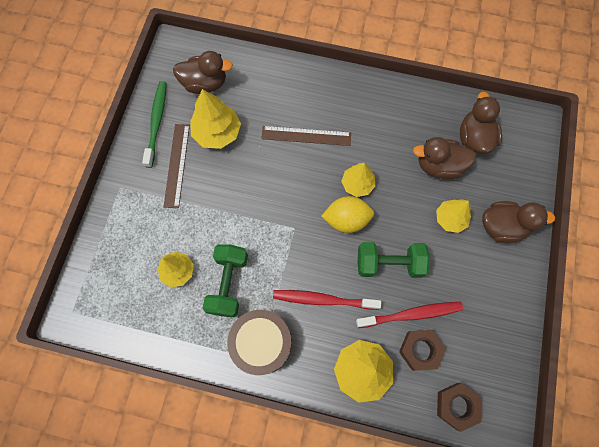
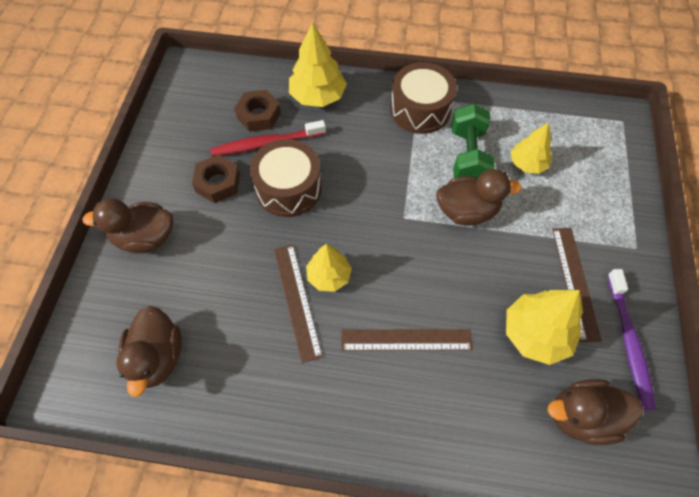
camera: 175 degrees right, 10 degrees down
(156, 123) = (628, 342): green toothbrush -> purple toothbrush
(323, 300) = (361, 149): red toothbrush -> none
(346, 220) = (341, 231): yellow lemon -> none
(381, 168) = (297, 300): none -> brown ruler
(389, 264) = (288, 188): green dumbbell -> brown drum
(439, 166) = (216, 310): brown duck -> brown duck (467, 211)
(450, 219) = (210, 242): yellow tree -> none
(456, 406) = (227, 78): brown nut -> brown nut (218, 183)

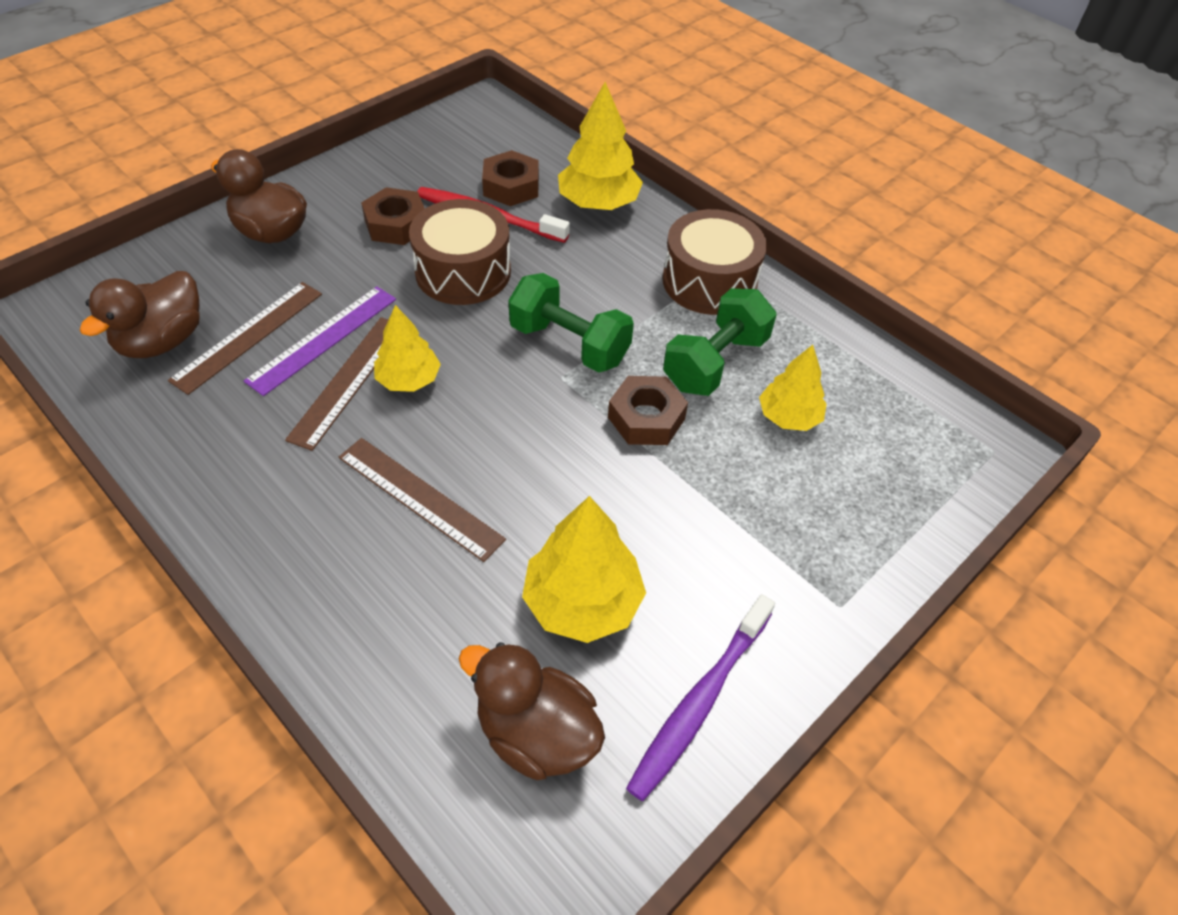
camera: 35 degrees right, 10 degrees down
(254, 286) = (323, 339): none -> purple ruler
(389, 194) = (569, 344): none -> green dumbbell
(467, 211) = (646, 418): brown duck -> brown nut
(575, 282) = (702, 584): brown ruler -> brown ruler (248, 336)

